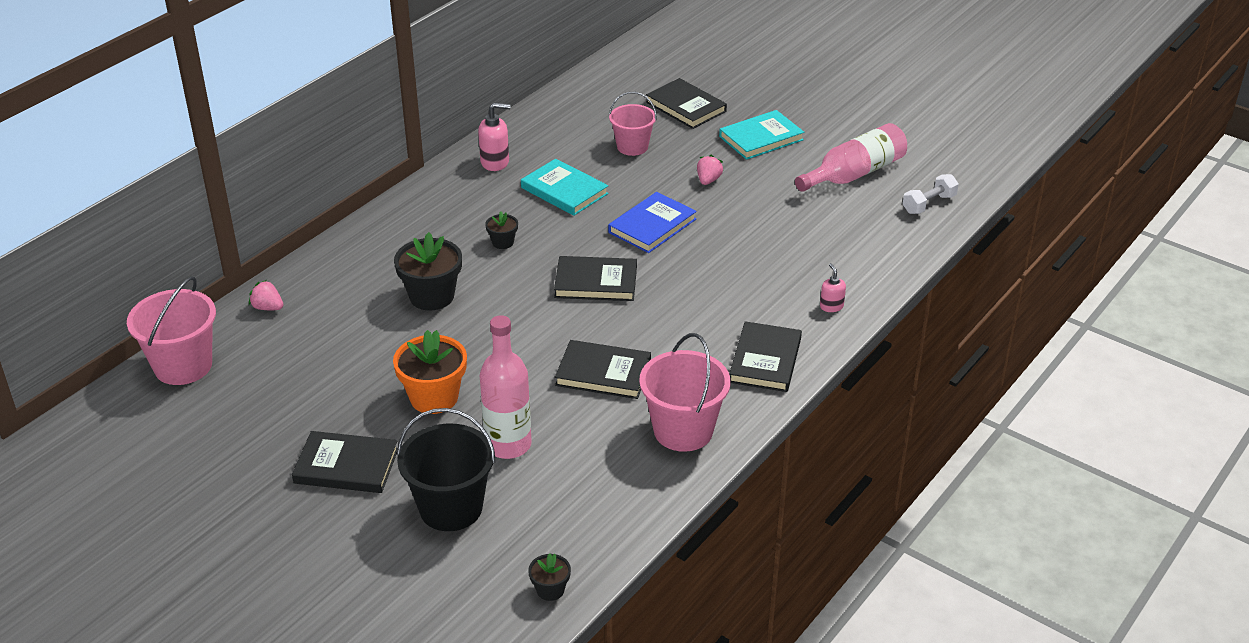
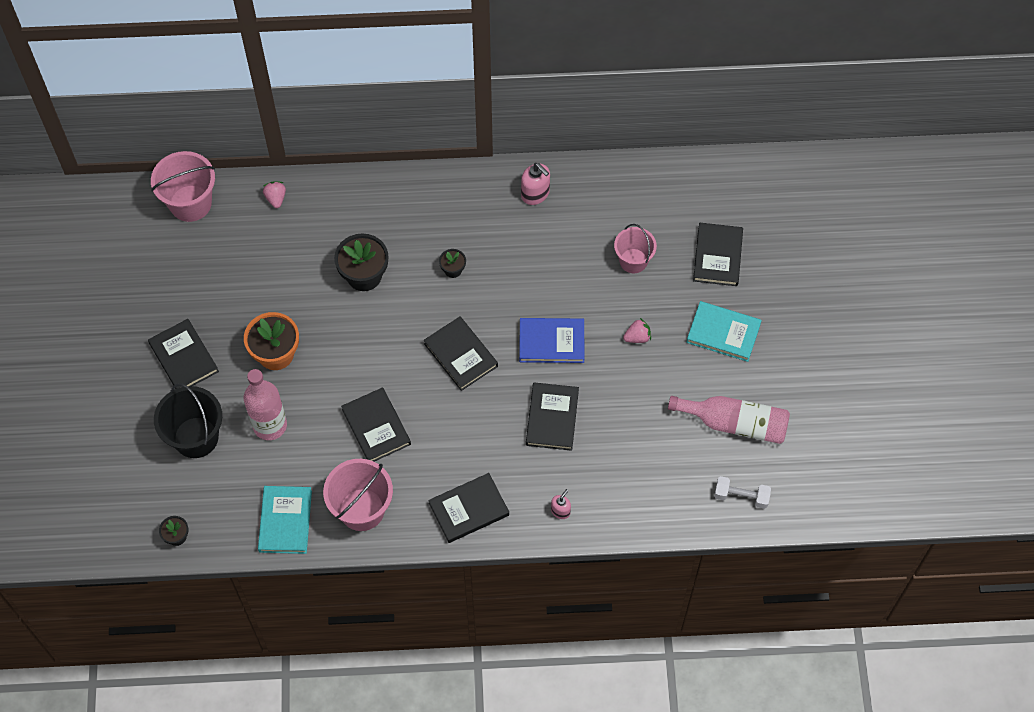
camera: 50 degrees right, 25 degrees up
(564, 191) = (542, 260): turquoise book -> turquoise book (285, 521)
(729, 263) = (552, 418): none -> black book

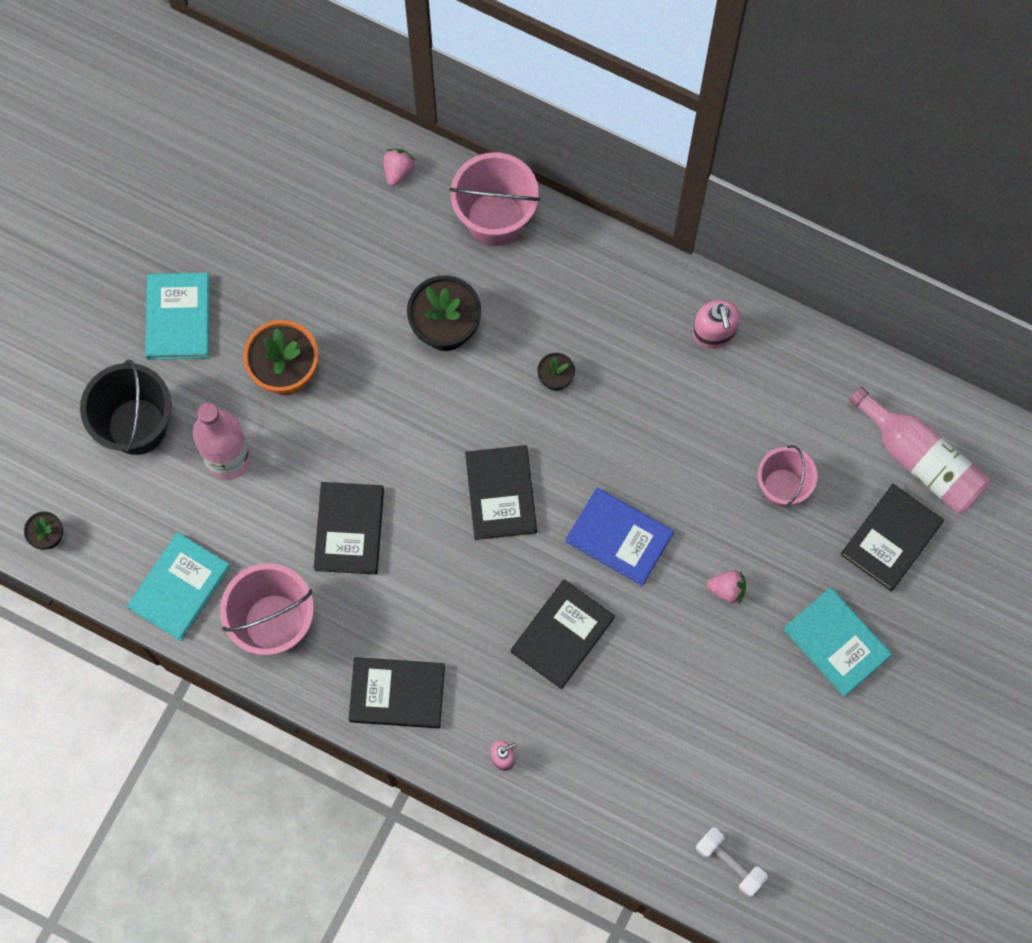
camera: 30 degrees right, 10 degrees up
(184, 357) = (178, 318): black book -> turquoise book
(190, 203) = (295, 123): pink bucket -> pink bucket (495, 219)
(734, 423) = (778, 767): pink bottle -> pink bottle (920, 460)

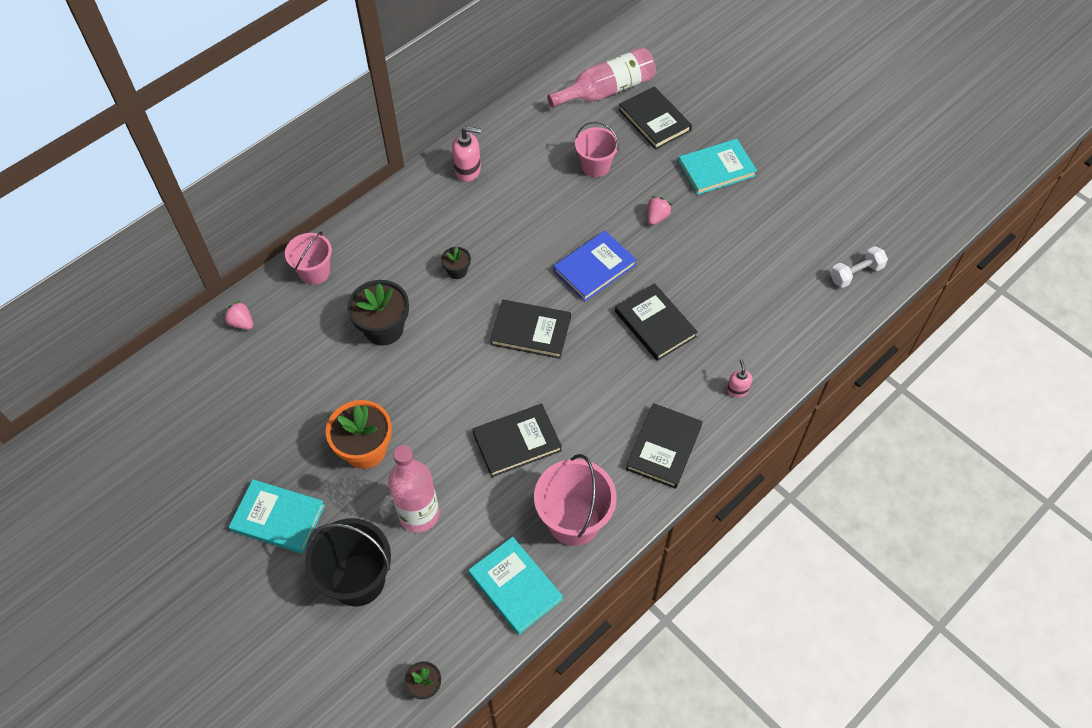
camera: 70 degrees left, 15 degrees down
(349, 529) = (517, 442): black book -> black book turned 45 degrees counterclockwise
(495, 219) = (314, 272): pink bucket -> pink bucket, size x0.66

